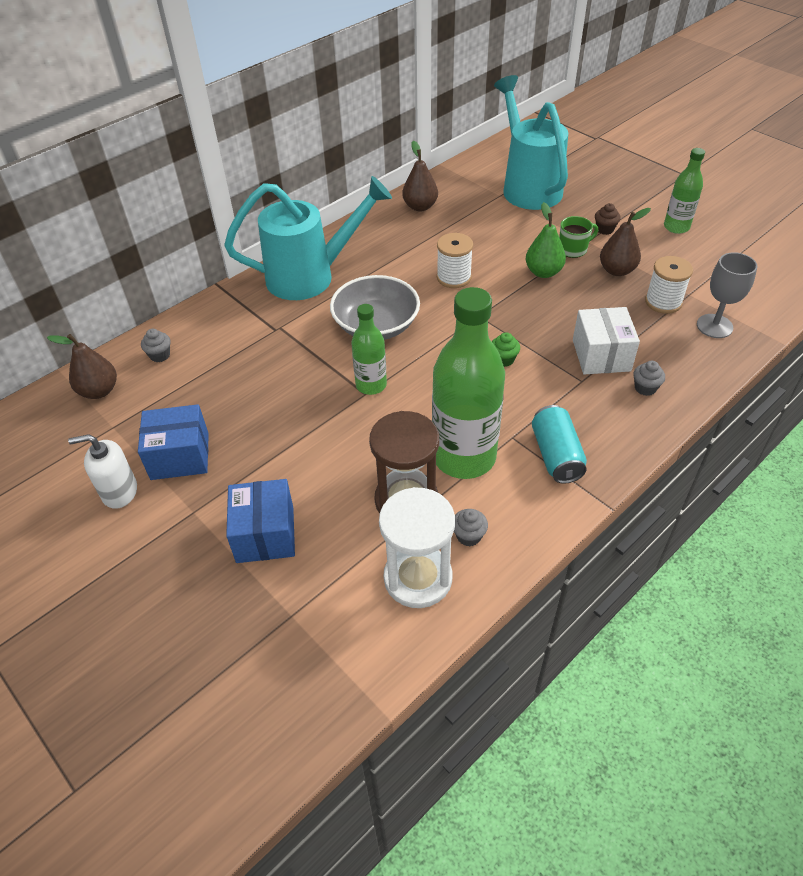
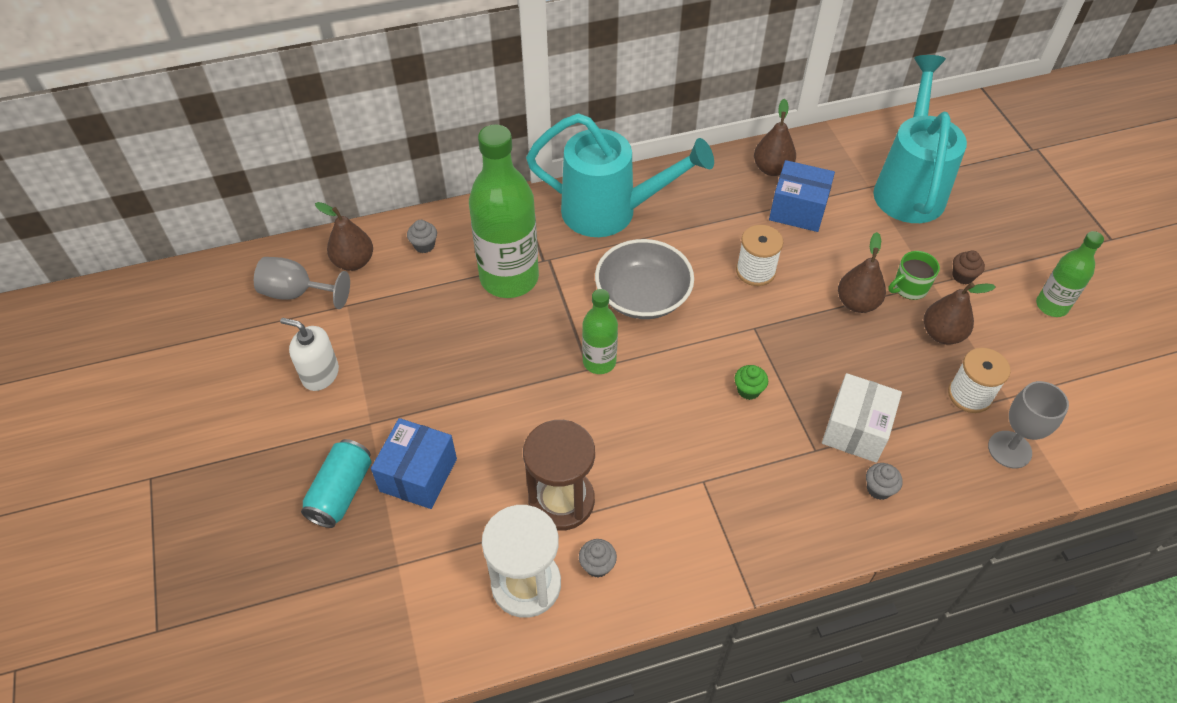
camera: 25 degrees right, 5 degrees up
(56, 435) = (297, 293): none -> grey goblet
(180, 456) = (388, 361): blue box -> blue box (798, 210)
(464, 457) = (642, 480): green bottle -> green bottle (509, 278)
(543, 272) = (857, 303): green pear -> brown pear
(556, 455) = (735, 521): turquoise can -> turquoise can (341, 492)
(573, 249) = (909, 288): green mug -> green mug turned 150 degrees clockwise

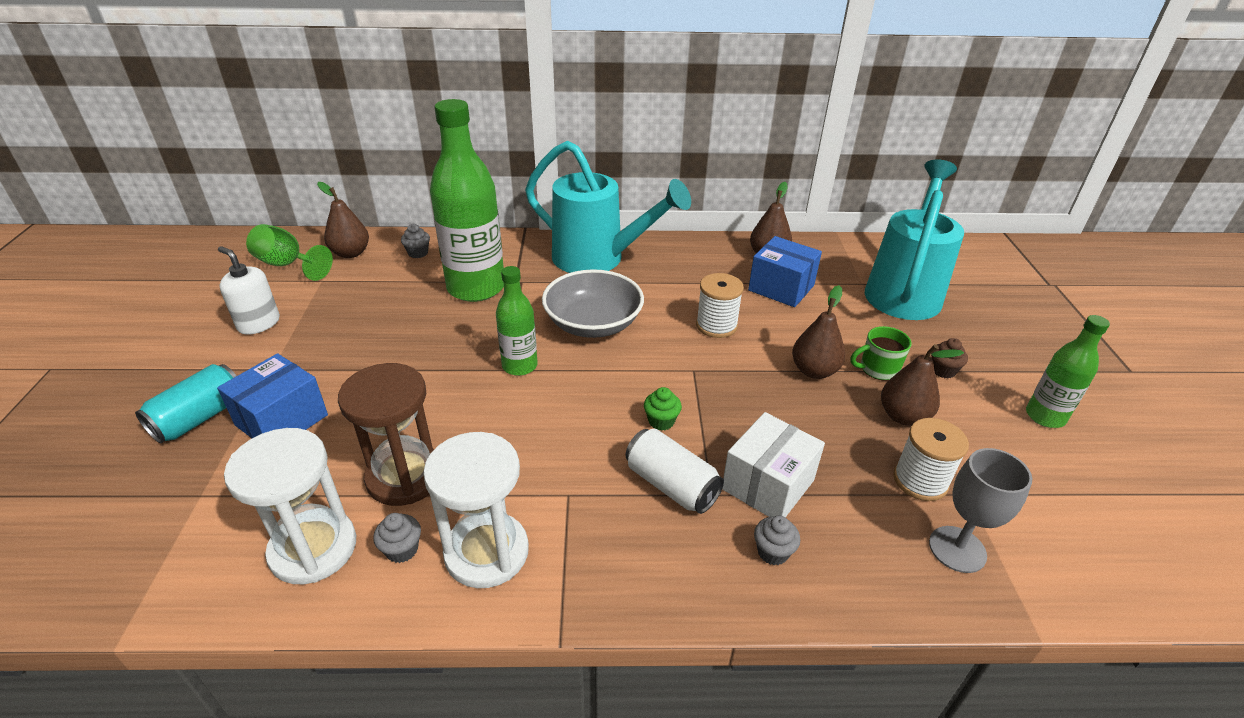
camera: 15 degrees right, 15 degrees down
(297, 293) = (287, 265): grey goblet -> green goblet
(664, 549) = (486, 552): none -> white hourglass
(781, 450) = (671, 485): none -> white can

